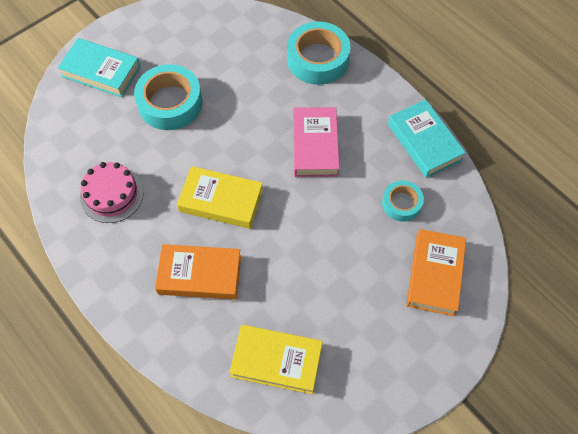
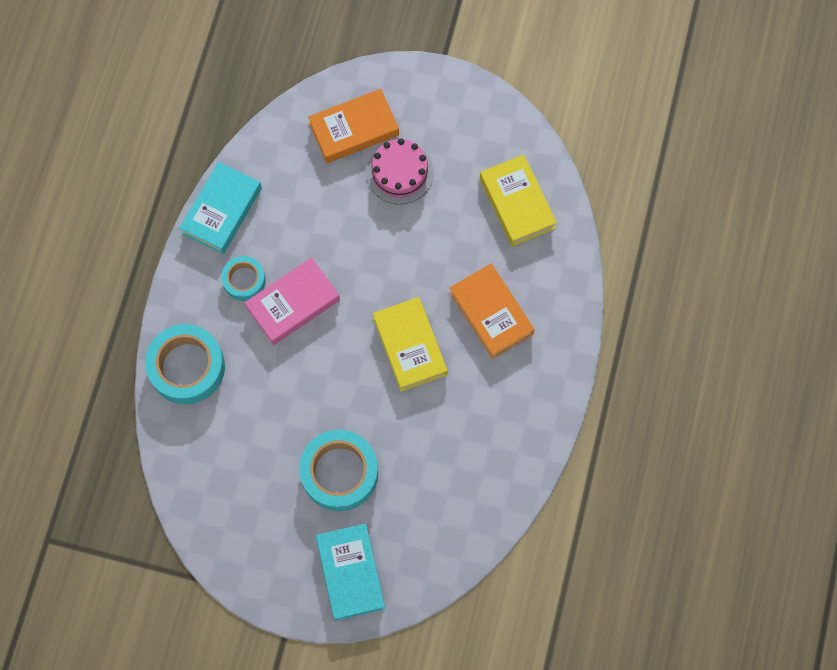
camera: 125 degrees left, 10 degrees up
(112, 194) = (474, 447): pink cake -> pink cake (399, 173)
(401, 203) = (303, 193): turquoise tape -> turquoise tape (244, 280)

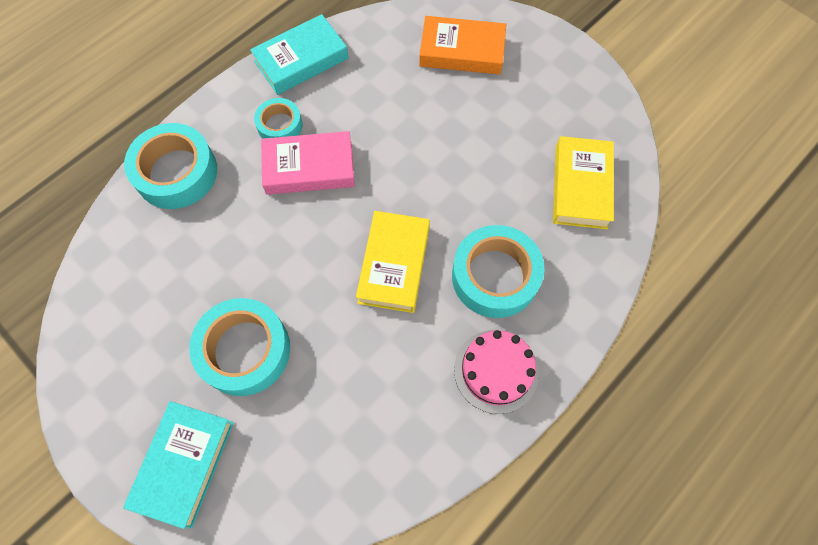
camera: 30 degrees right, 5 degrees down
(399, 173) = (481, 105): pink cake -> pink cake (496, 371)
(491, 313) = (495, 276): orange book -> turquoise tape

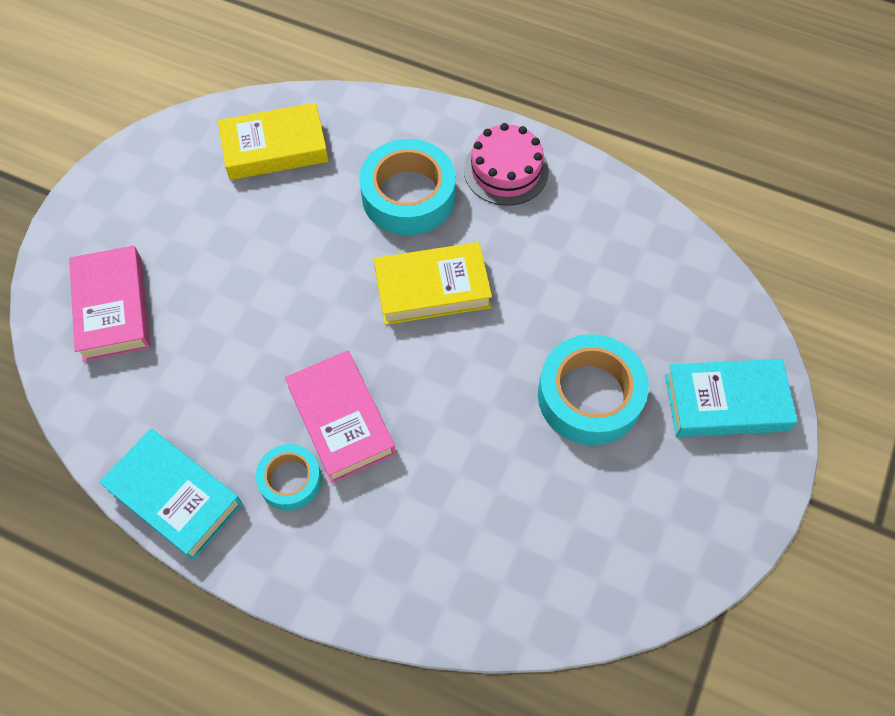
camera: 110 degrees left, 5 degrees down
(176, 172) = (404, 580): turquoise tape -> none
(462, 51) = (112, 308): orange book -> pink book

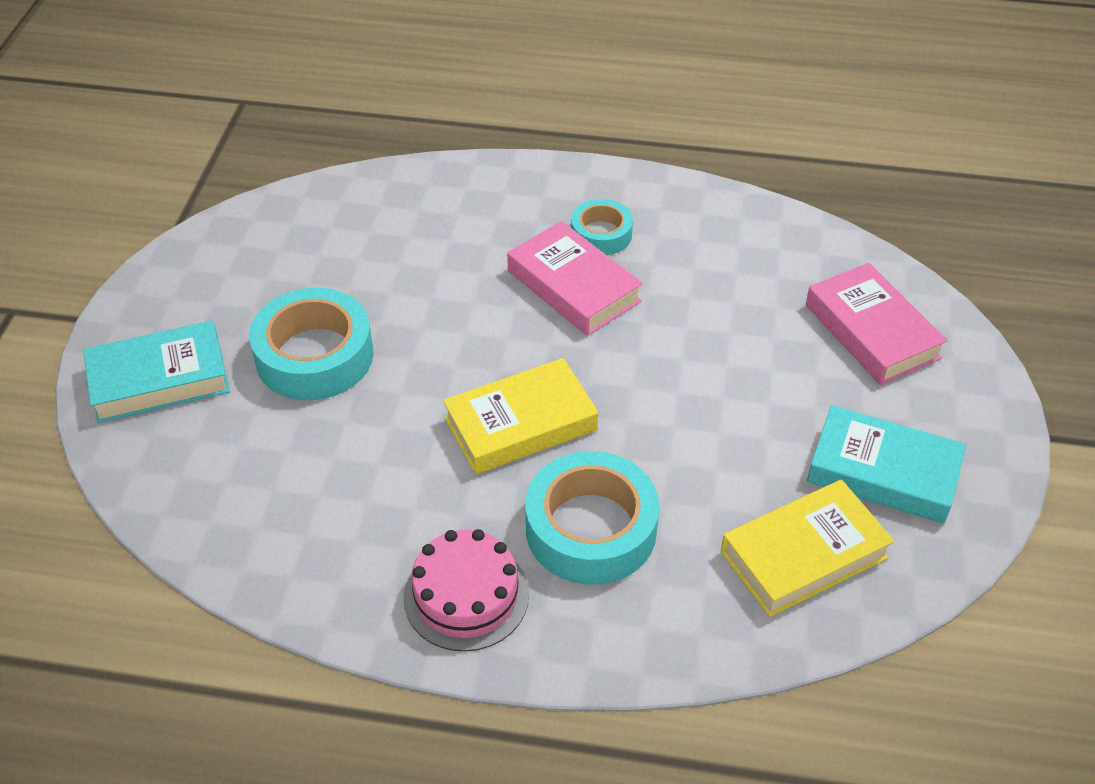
camera: 165 degrees right, 15 degrees down
(174, 497) = (701, 204): turquoise book -> turquoise book (883, 472)

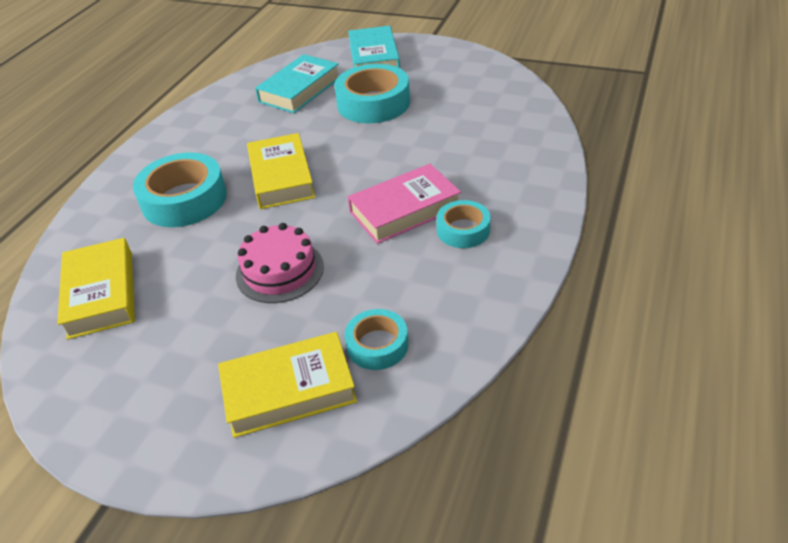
camera: 105 degrees right, 5 degrees down
(466, 596) = (171, 152): pink cake -> pink cake (280, 271)
(791, 278) = (377, 345): none -> turquoise tape
(872, 331) = (289, 390): pink book -> yellow book
(883, 472) = (138, 357): turquoise book -> turquoise book (300, 90)

